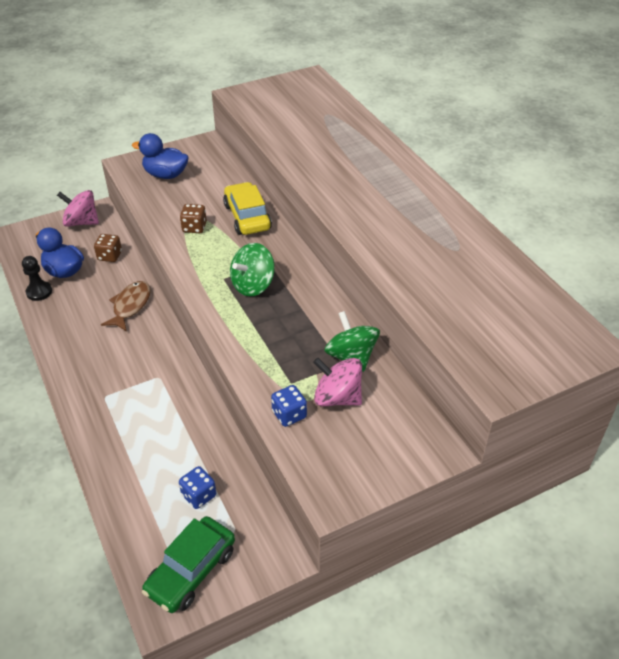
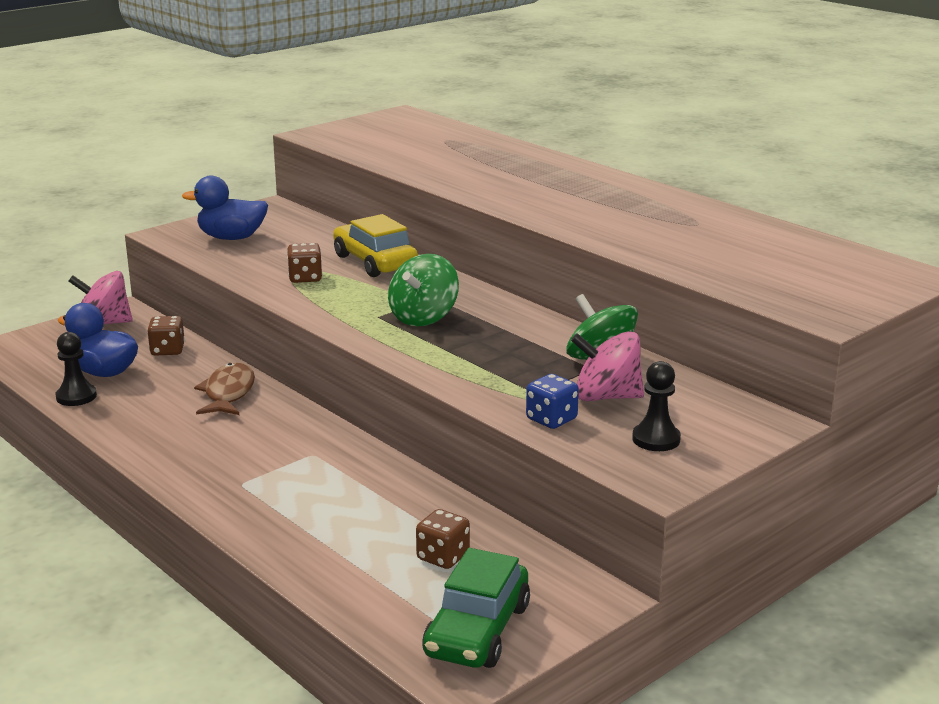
camera: 15 degrees left, 20 degrees down
(199, 495) = (443, 557): blue dice -> brown dice
(350, 452) = (656, 439): none -> black pawn

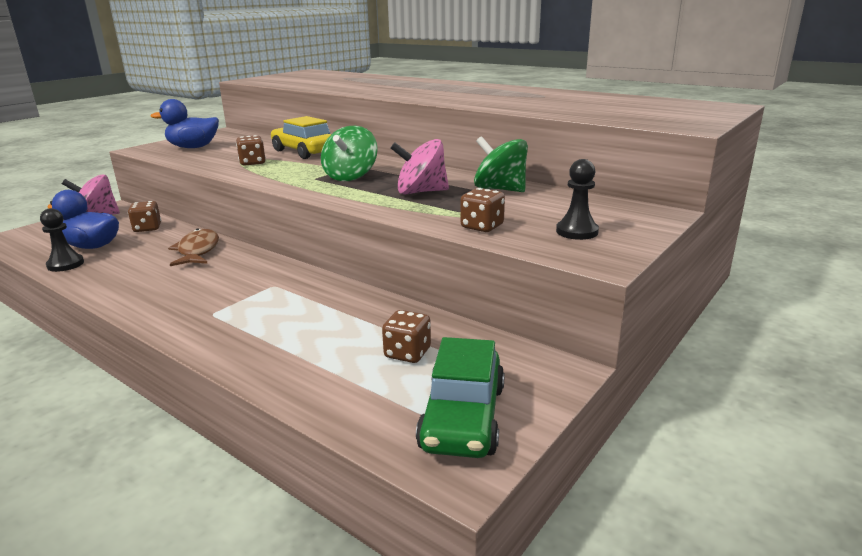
camera: 10 degrees left, 0 degrees up
(551, 419) = (482, 226): blue dice -> brown dice
(606, 397) = (518, 209): pink spinning top -> pink spinning top (421, 192)

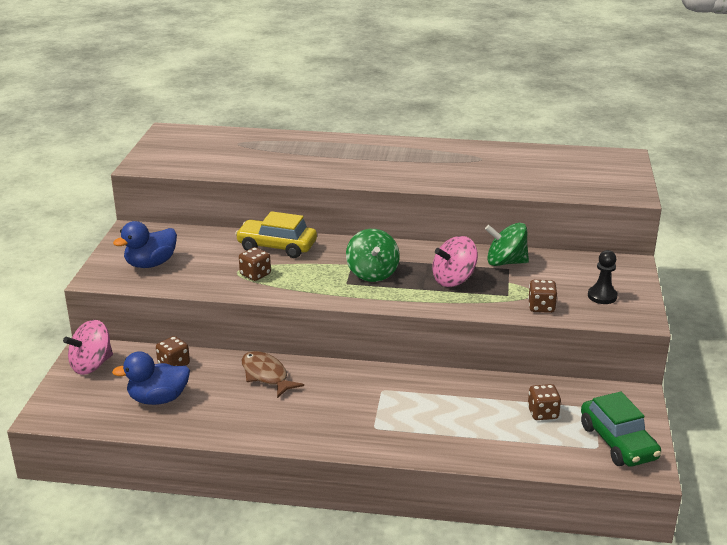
camera: 30 degrees left, 5 degrees up
(65, 264) = (170, 424): black pawn -> none

